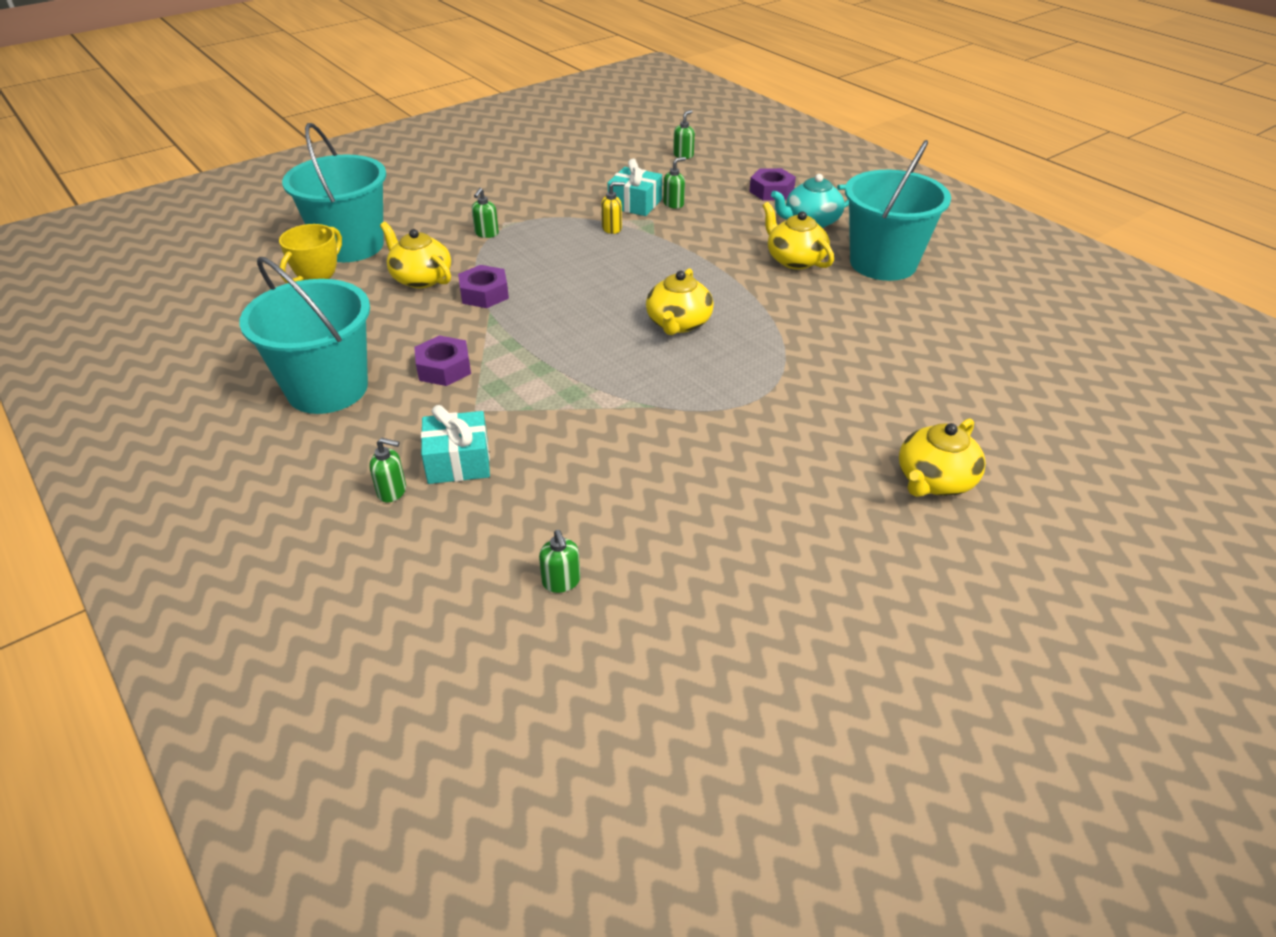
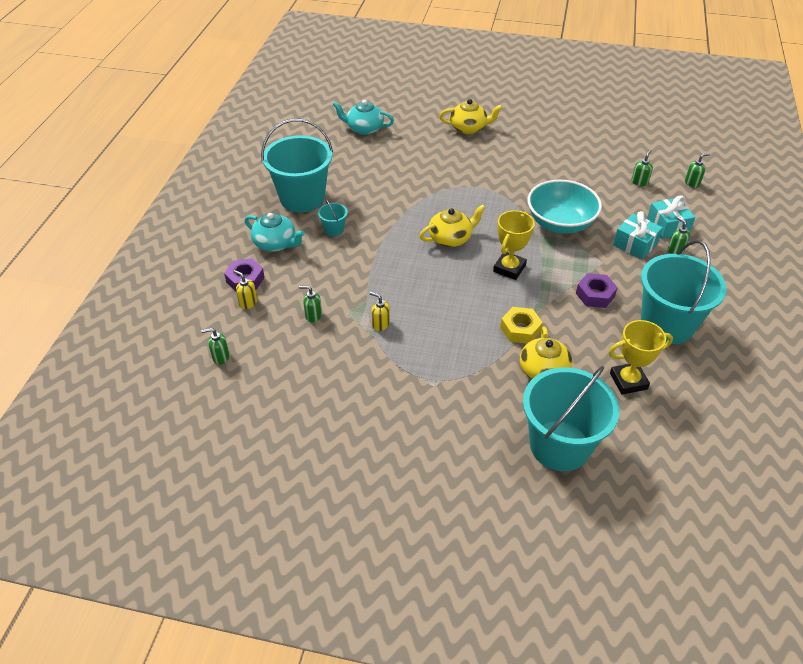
camera: 130 degrees left, 5 degrees up
(484, 294) = (520, 329): purple nut -> yellow nut
(486, 234) = (458, 382): green soap dispenser -> green soap dispenser (692, 183)
(572, 335) = (509, 268): none -> yellow trophy
(589, 423) = (560, 223): none -> turquoise bowl
(635, 204) = (333, 335): turquoise gift -> turquoise gift (667, 226)
(735, 183) = (248, 303): none -> yellow soap dispenser
(794, 260) = (334, 229): yellow teapot -> turquoise bucket
(1024, 373) = (364, 129): none -> turquoise teapot

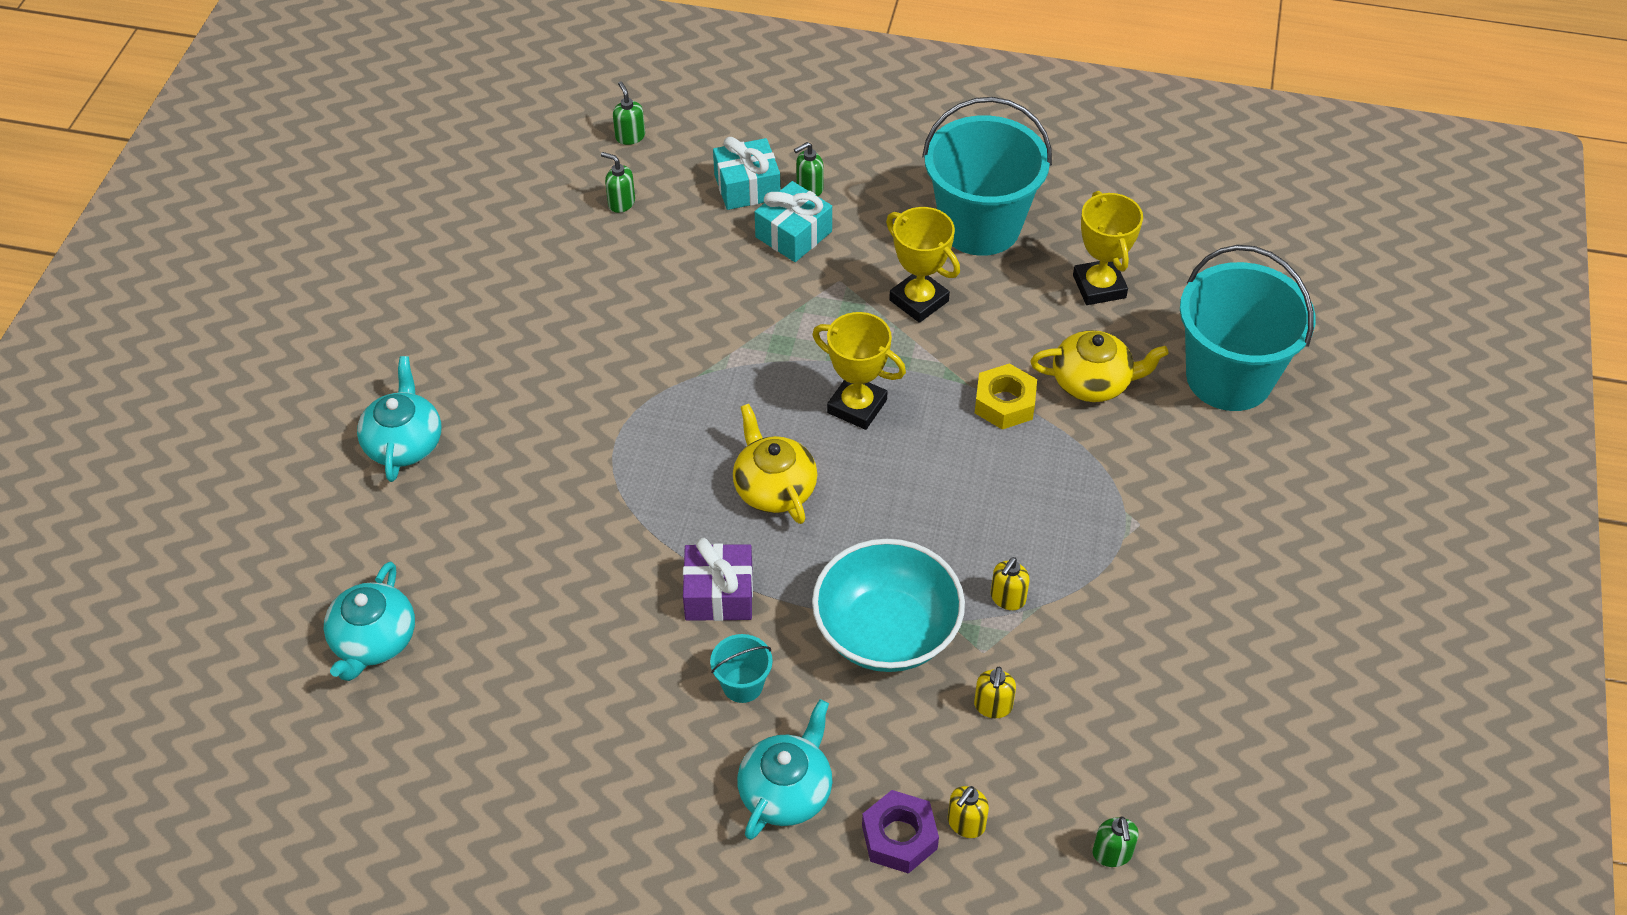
camera: 90 degrees left, 5 degrees up
(302, 198) = (632, 752): turquoise bucket -> none
(313, 315) = (993, 706): green soap dispenser -> yellow soap dispenser
(385, 221) = (719, 594): none -> purple gift
(469, 128) = (404, 443): yellow teapot -> turquoise teapot
(560, 223) = (734, 325): turquoise bowl -> turquoise bowl (886, 631)
(595, 295) = (919, 301): purple nut -> yellow trophy

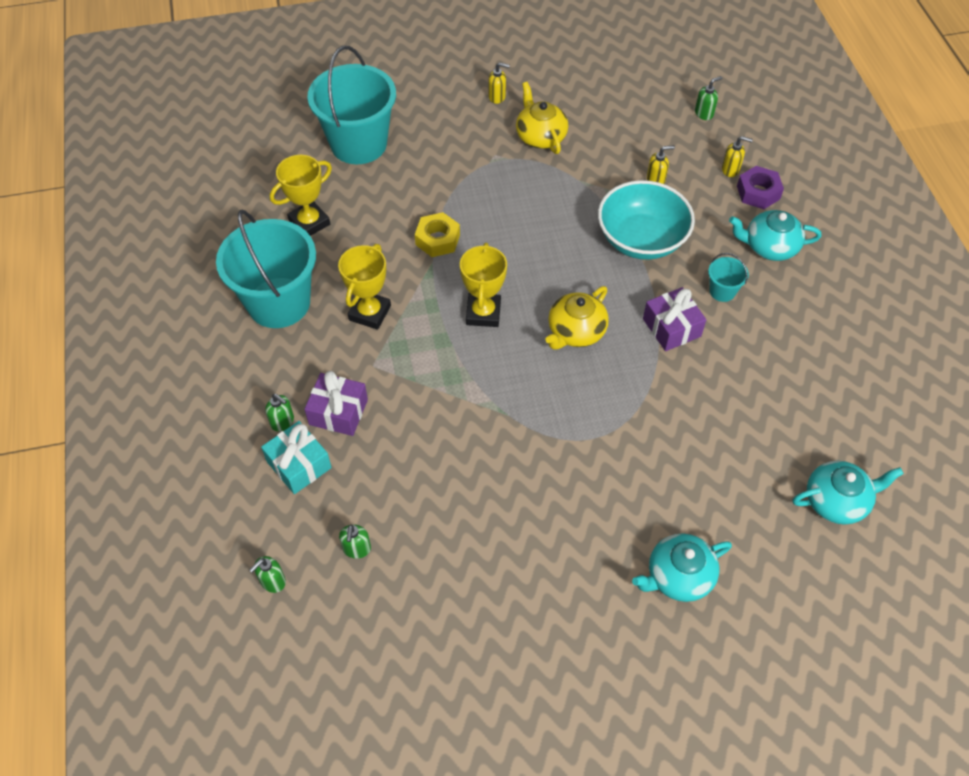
camera: 115 degrees left, 5 degrees up
(793, 234) = (338, 412): turquoise gift -> purple gift
(1007, 598) = (583, 195): yellow soap dispenser -> yellow soap dispenser (497, 97)
(1093, 382) = (396, 203): yellow teapot -> yellow teapot (540, 136)

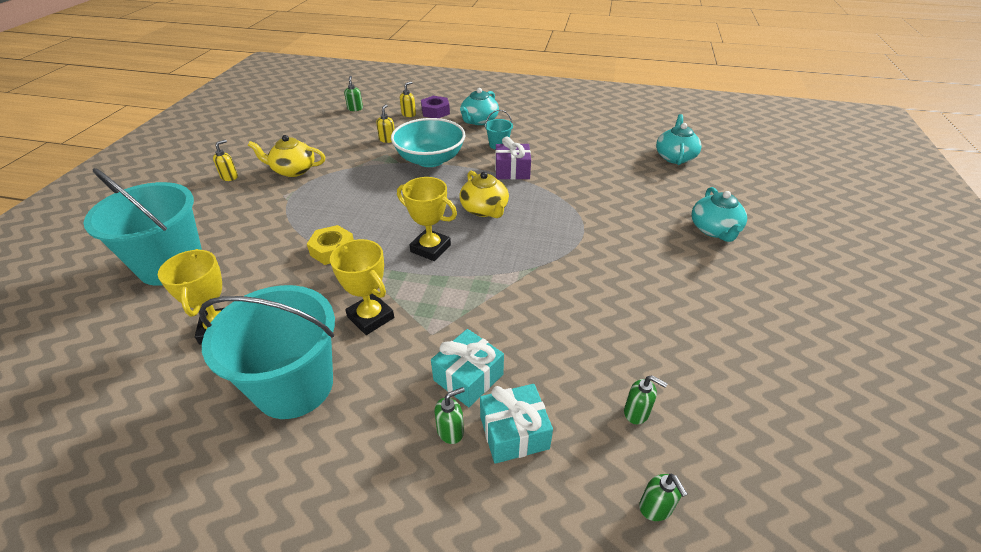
camera: 65 degrees left, 15 degrees down
(338, 412) = (468, 377): purple gift -> turquoise gift

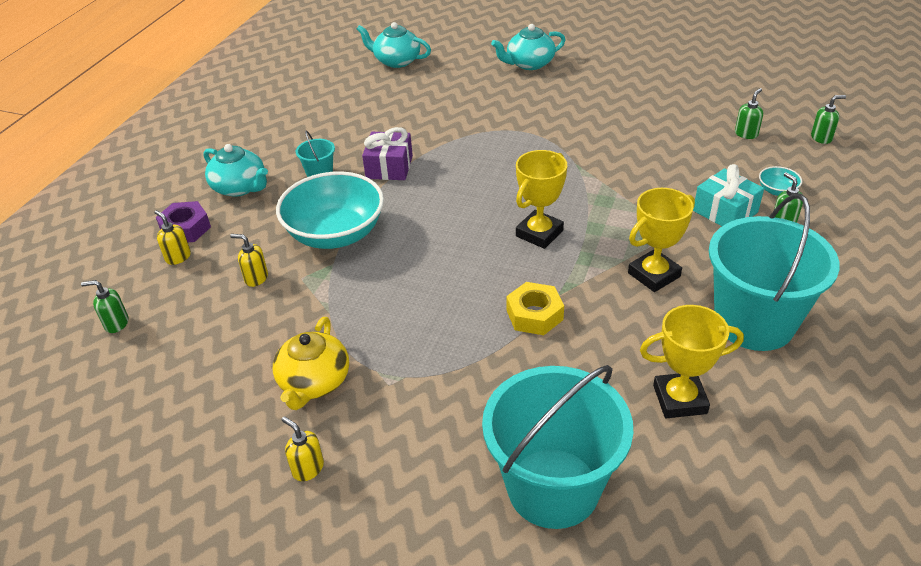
camera: 80 degrees left, 0 degrees up
(485, 209) = (469, 192): yellow teapot -> none
(514, 432) = (777, 190): turquoise gift -> turquoise bowl
(714, 230) = (529, 64): turquoise teapot -> turquoise teapot turned 150 degrees clockwise

